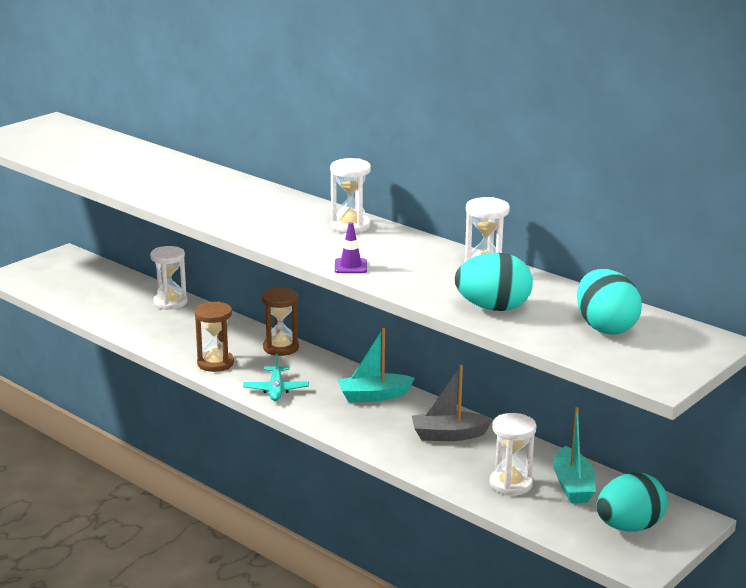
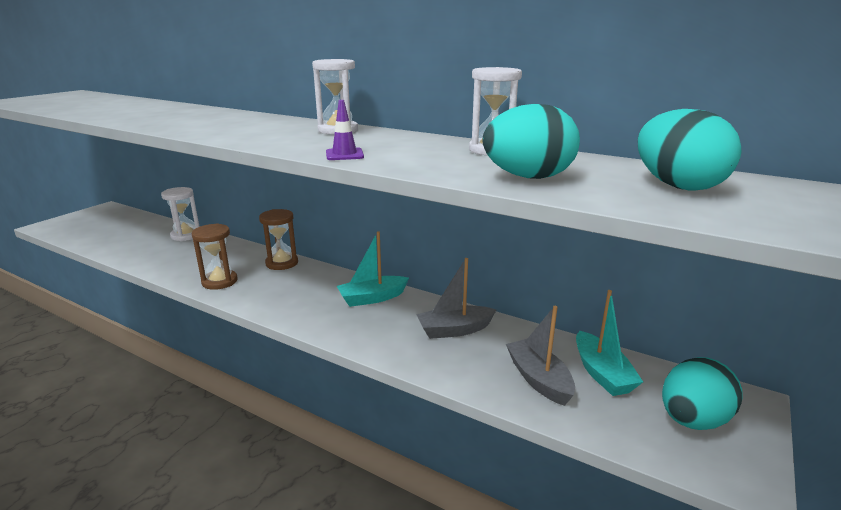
camera: 10 degrees left, 0 degrees up
(276, 390) = (277, 301): turquoise plane -> none
(511, 484) = (538, 379): white hourglass -> grey boat

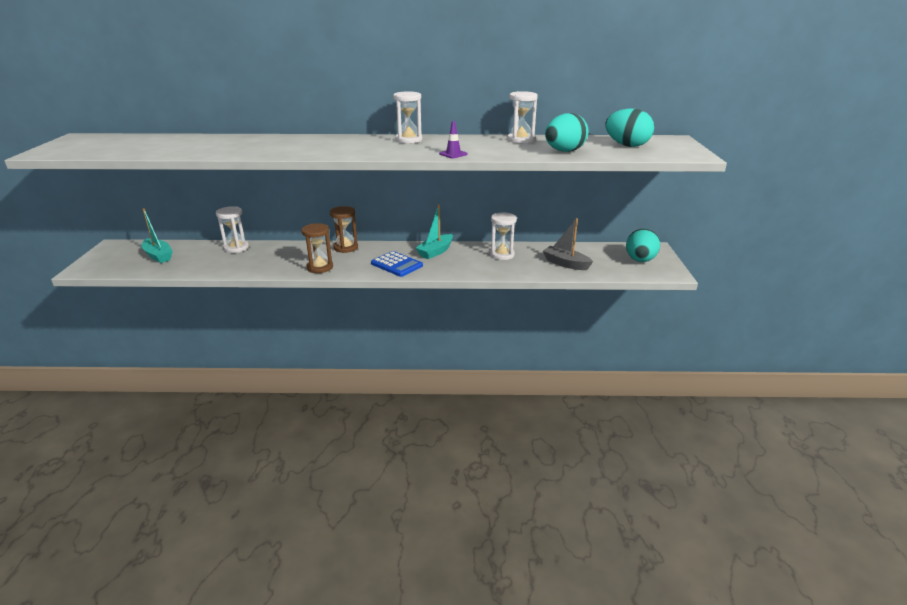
camera: 30 degrees left, 5 degrees up
(302, 303) = (397, 264): none -> blue calculator
(454, 330) = (502, 255): grey boat -> white hourglass
(602, 373) = (590, 254): turquoise boat -> turquoise boat (158, 256)

